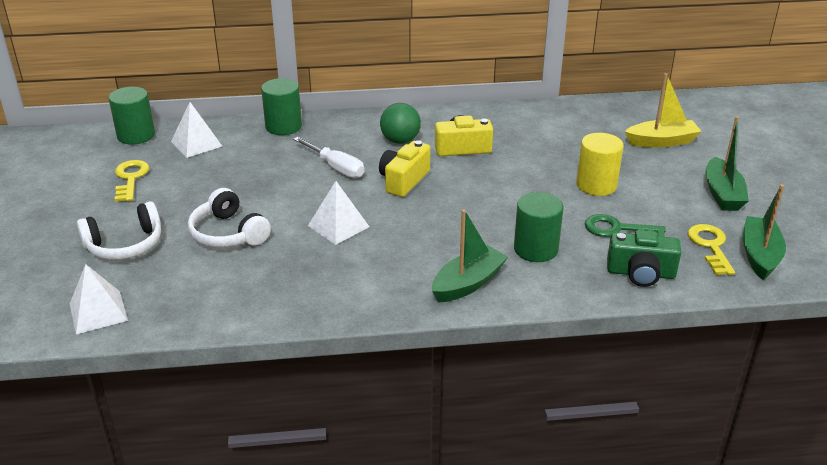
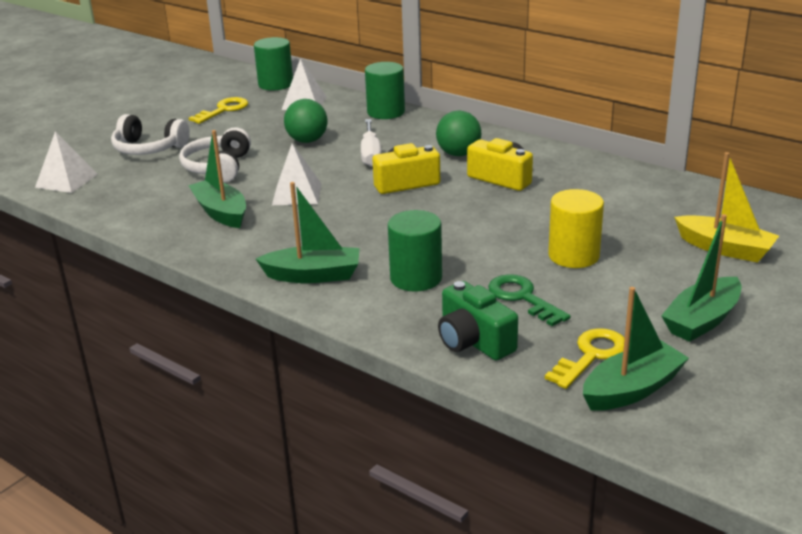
camera: 45 degrees right, 5 degrees down
(262, 177) = (307, 140): none -> green ball
(306, 270) = (221, 212): none -> green boat

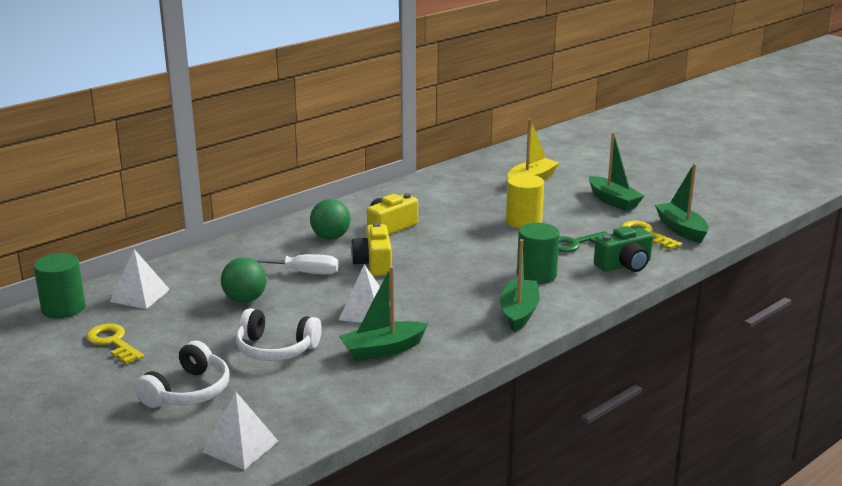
camera: 80 degrees left, 5 degrees down
(386, 112) = (208, 257): green cylinder -> none

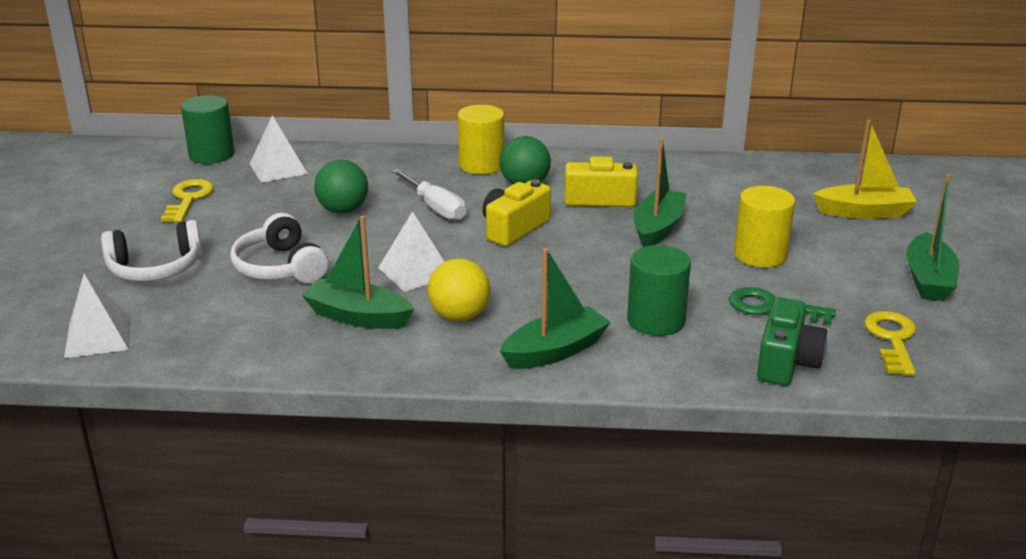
camera: 45 degrees right, 5 degrees up
(280, 237) = (481, 165): none -> yellow cylinder
(438, 321) = (459, 316): none -> yellow ball
(624, 265) = (786, 362): green camera -> green camera turned 90 degrees counterclockwise
(681, 229) = (957, 356): green boat -> green boat (657, 228)

